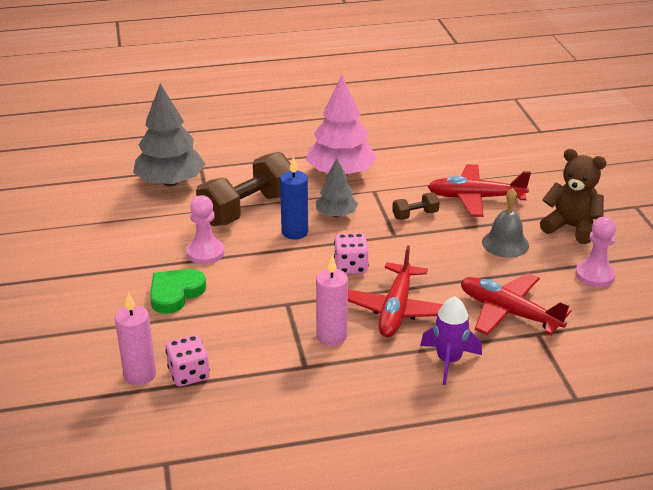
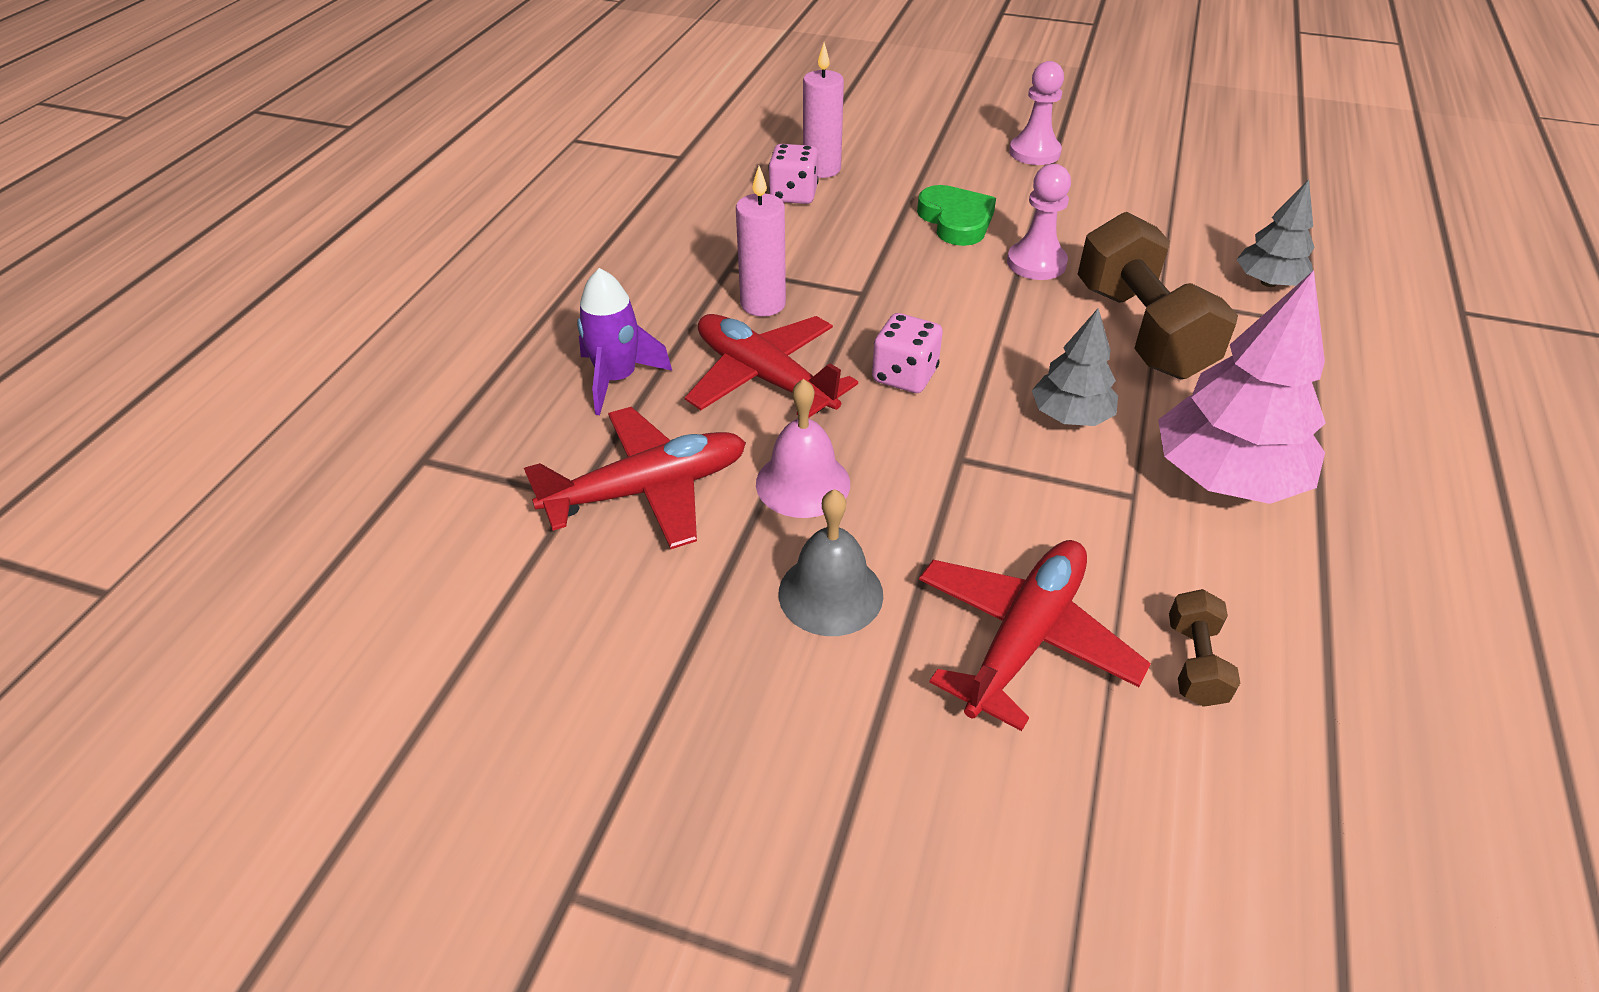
camera: 120 degrees right, 10 degrees up
(170, 182) = (1268, 282): grey tree -> grey tree, size x0.58
(295, 232) = (1041, 354): blue candle -> none
(415, 215) = (1011, 513): brown dumbbell -> brown dumbbell (1195, 663)
(455, 271) = (803, 483): none -> pink bell
(571, 227) = (806, 744): brown teddy bear -> none
(595, 275) = (630, 671): pink pawn -> pink pawn (1034, 152)

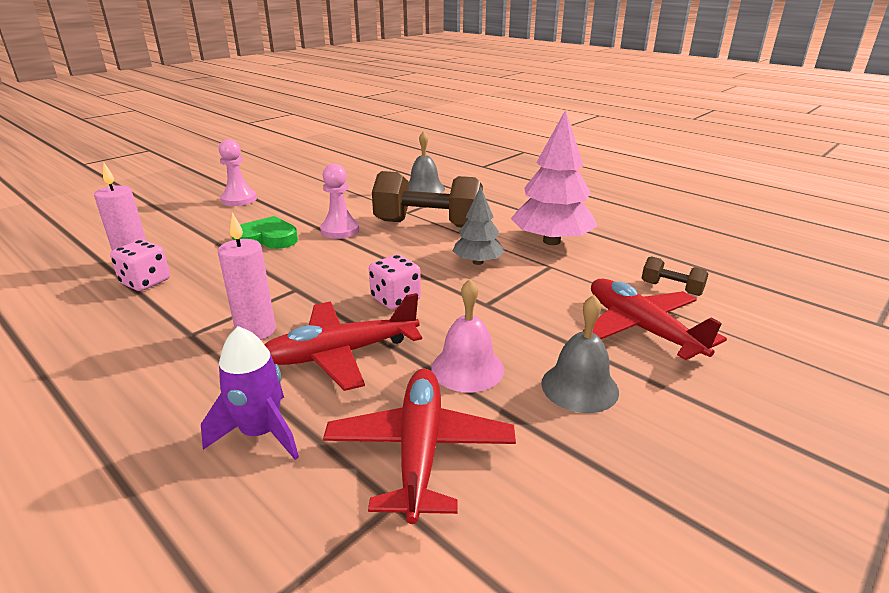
camera: 65 degrees left, 15 degrees down
(1268, 282) = (424, 188): grey tree -> grey bell

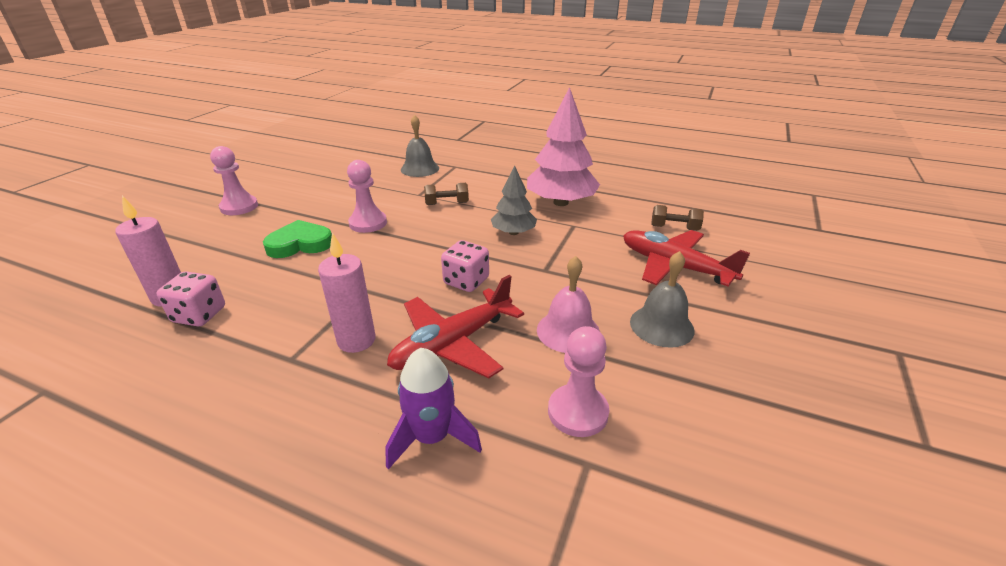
camera: 20 degrees left, 5 degrees up
(420, 449) = (577, 412): red plane -> pink pawn
(428, 224) = (447, 203): brown dumbbell -> brown dumbbell, size x0.45

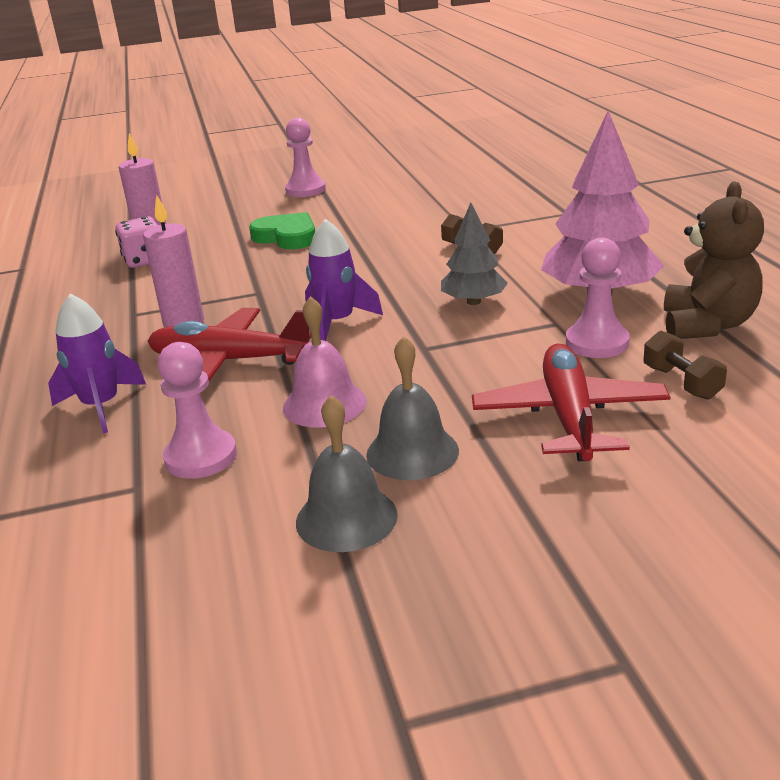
camera: 55 degrees right, 5 degrees down
(368, 223) = (367, 240): pink pawn -> pink pawn (597, 343)
(420, 169) = (522, 204): grey bell -> grey bell (346, 518)
(466, 281) = (337, 322): pink dice -> purple rocket
(629, 198) = (707, 325): none -> brown teddy bear

